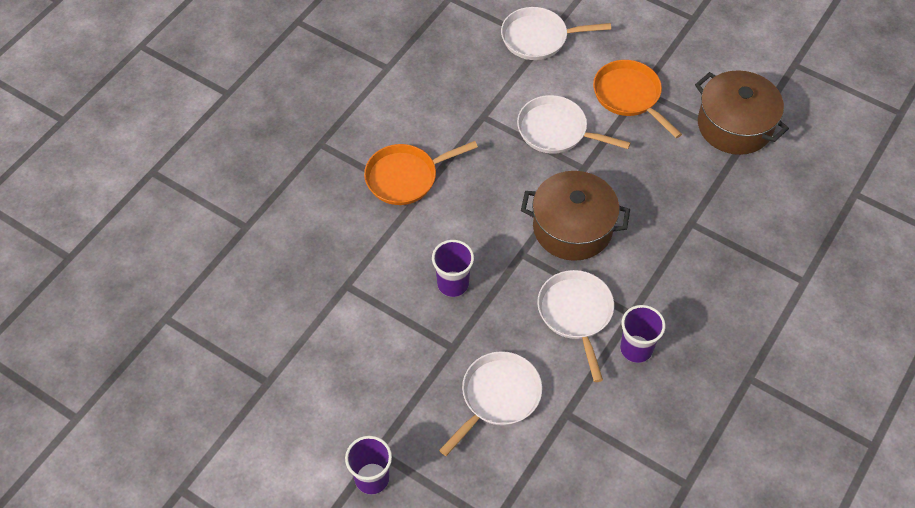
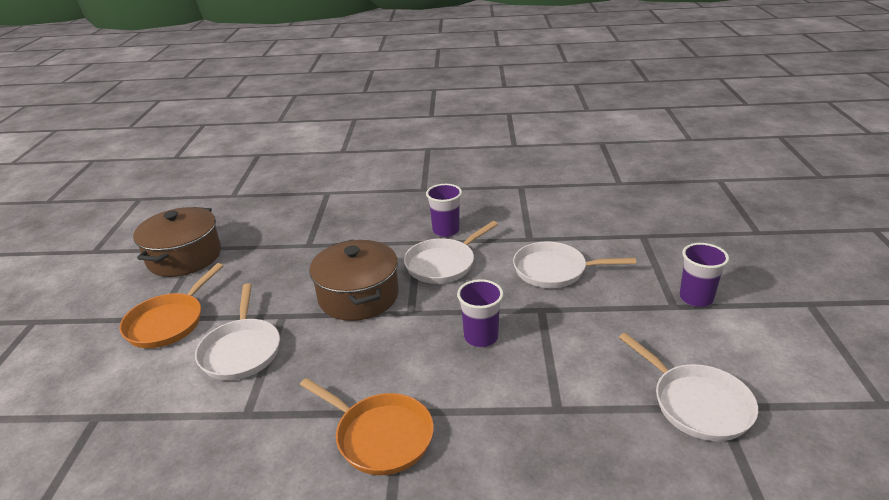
camera: 120 degrees left, 25 degrees down
(538, 38) = (88, 423): white pan -> white pan (697, 404)

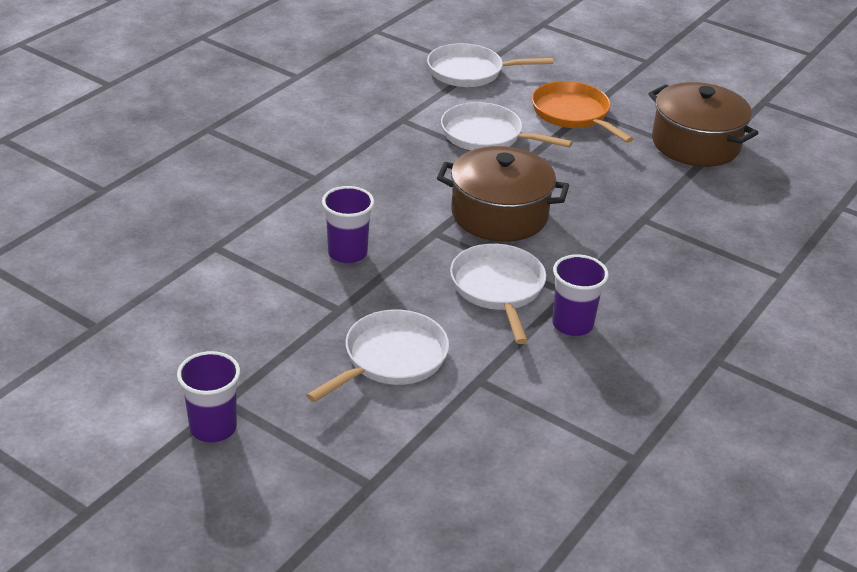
camera: 120 degrees right, 5 degrees up
(380, 436) = (304, 161): orange pan -> none
(697, 404) = (115, 318): white pan -> white pan (470, 72)

